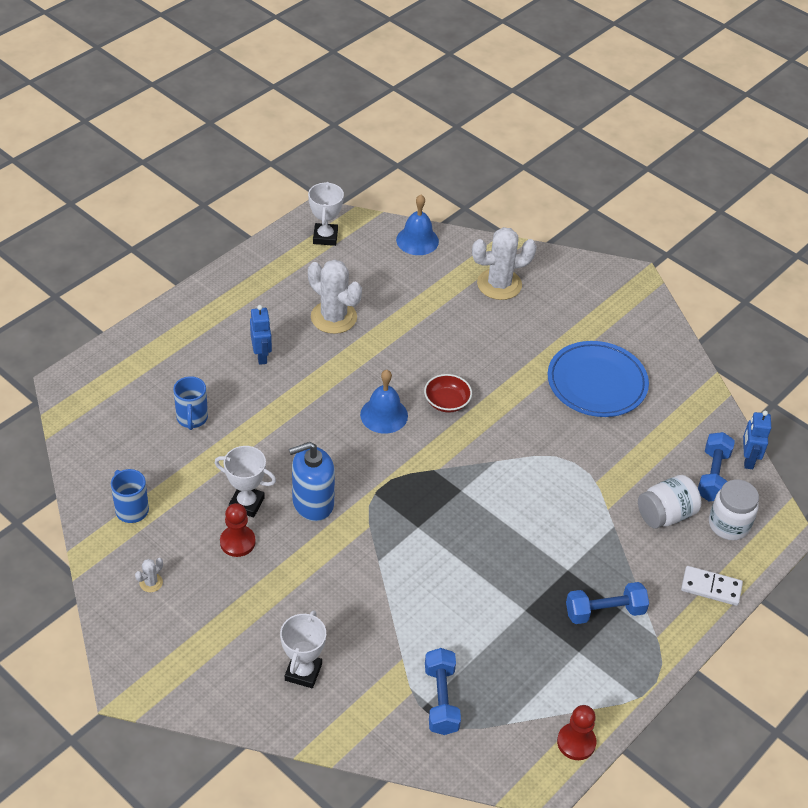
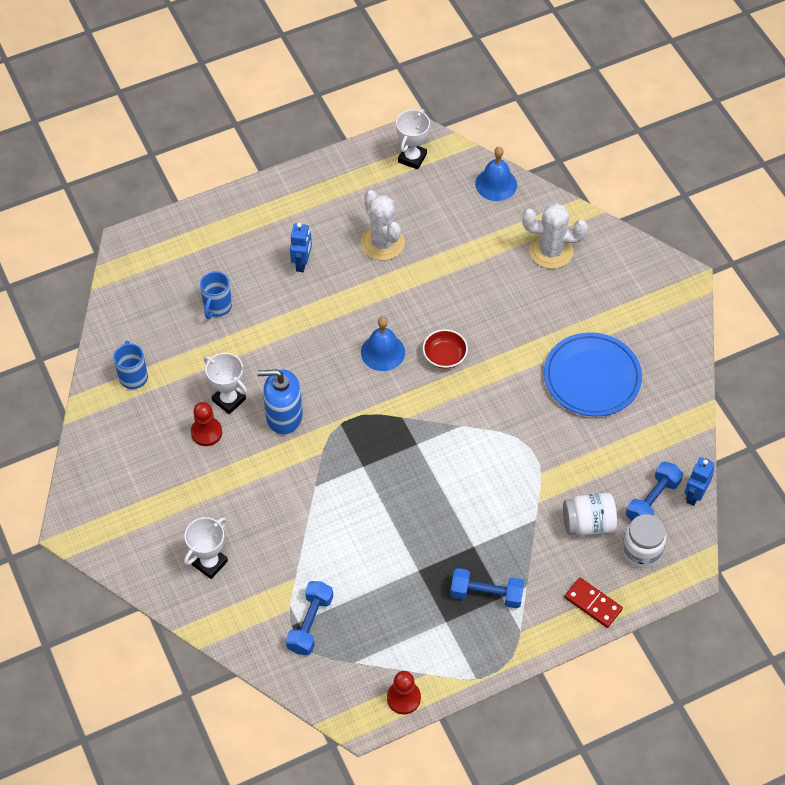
camera: 25 degrees right, 10 degrees up
(151, 583) = (122, 446): white cactus -> none
(711, 587) = (593, 603): white domino -> red domino

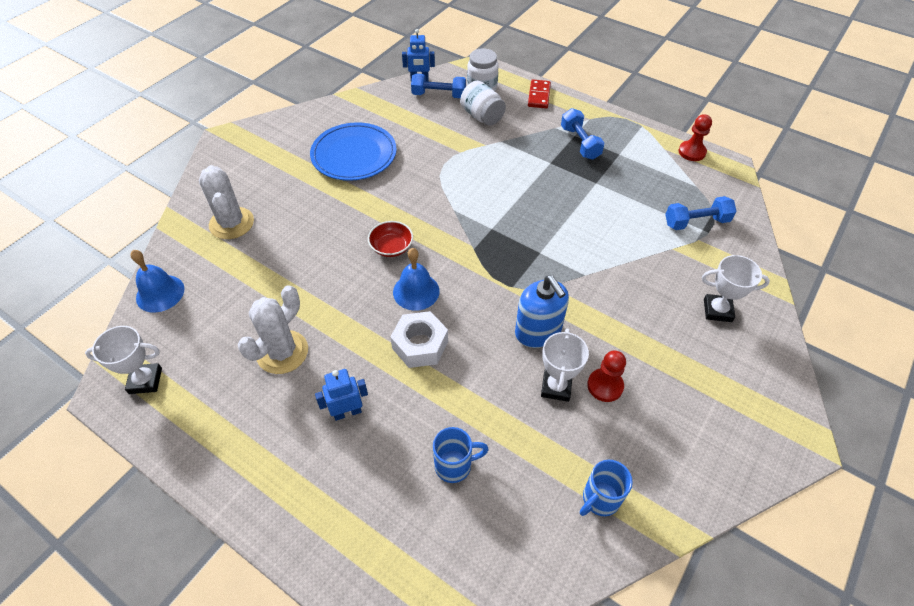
camera: 120 degrees left, 5 degrees down
(328, 331) = (420, 345): none -> white nut

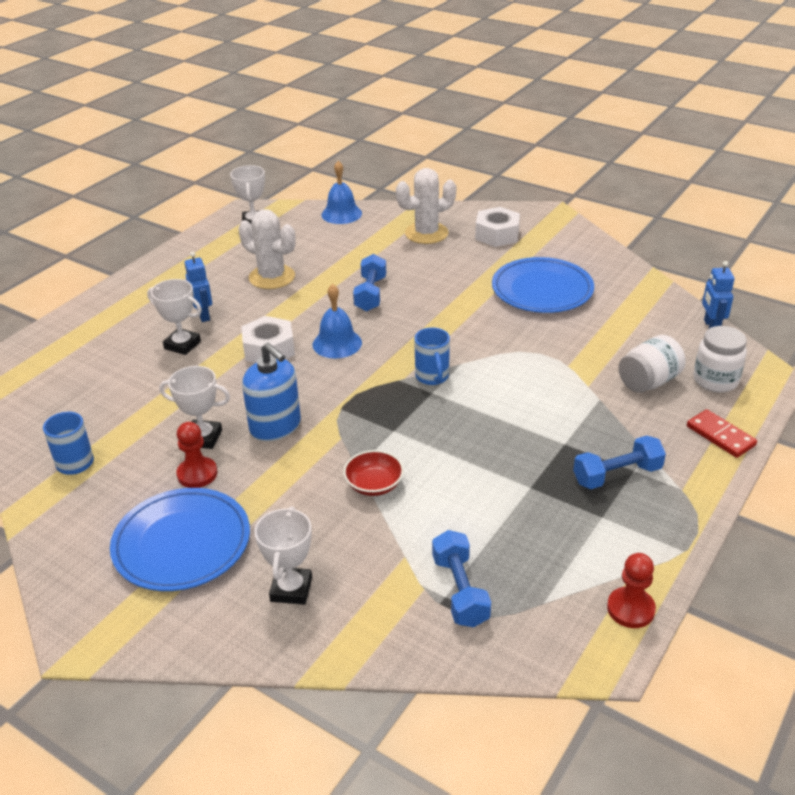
camera: 90 degrees right, 15 degrees down
(252, 174) = (497, 234): none -> white nut
(391, 247) = (398, 324): red bowl -> red bowl (374, 485)
(403, 426) = (182, 345): none -> white trophy
(439, 95) = (682, 344): blue dumbbell -> blue dumbbell (370, 294)
(454, 465) = (136, 374): blue mug -> blue mug (432, 377)
(538, 332) = (275, 426): blue soap dispenser -> blue soap dispenser turned 105 degrees counterclockwise
(539, 96) = (720, 436): red domino -> red domino turned 45 degrees clockwise
(688, 386) = (182, 543): none -> blue plate

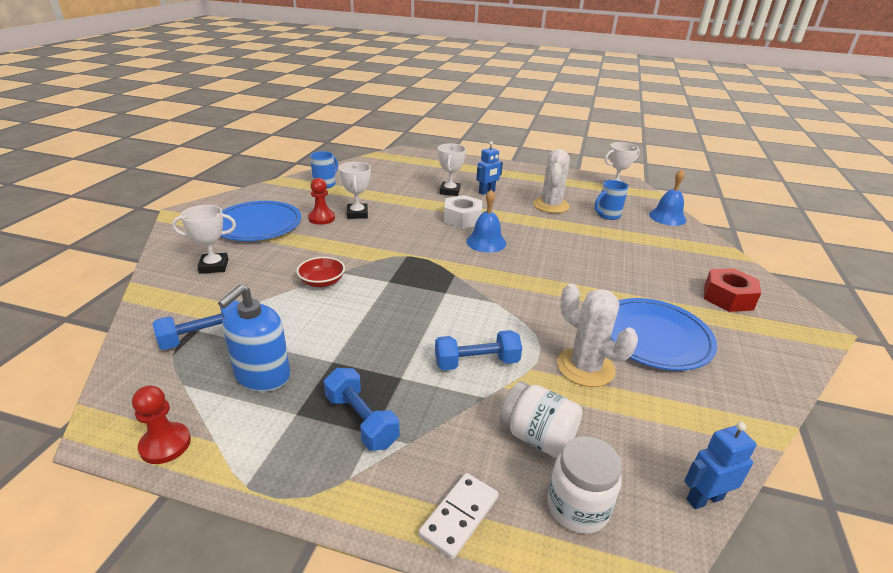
camera: 70 degrees right, 5 degrees down
(275, 426) = (377, 235): blue soap dispenser -> blue soap dispenser (262, 375)
(370, 294) = (563, 246): blue dumbbell -> blue dumbbell (476, 362)
(426, 233) = (683, 259): white cactus -> white cactus (585, 367)
(432, 377) = (467, 290): blue mug -> blue mug (607, 215)
(497, 234) = (728, 297): white nut -> red nut
(720, 436) = (459, 516): red domino -> white domino

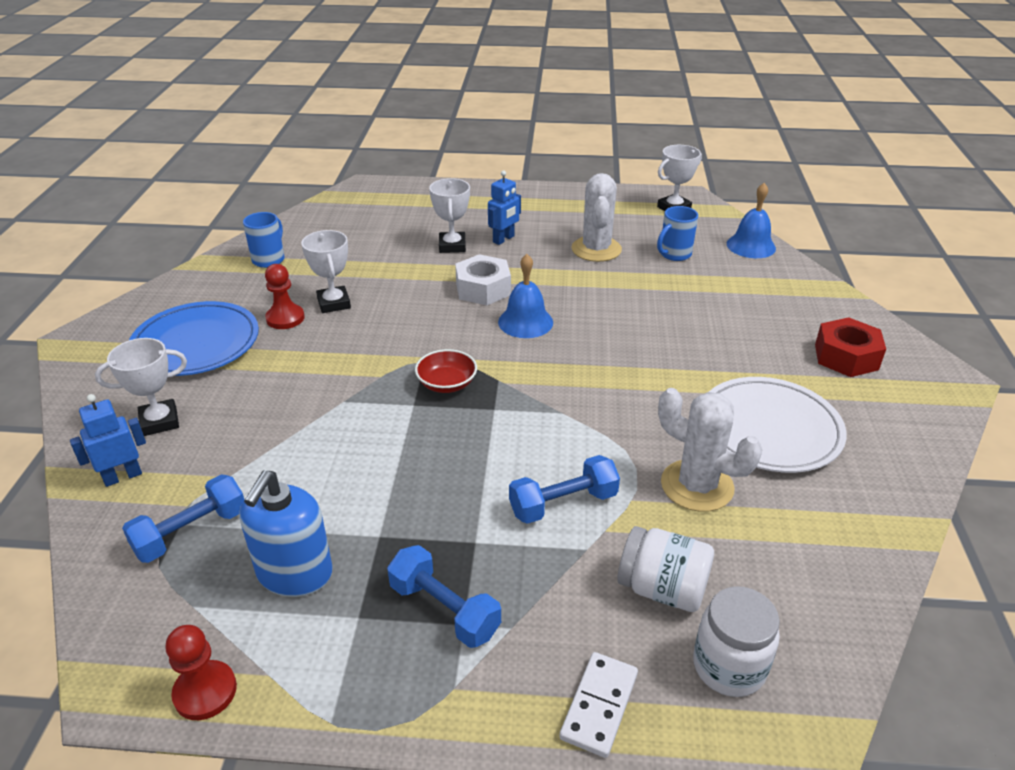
camera: 10 degrees left, 5 degrees up
(322, 282) = (323, 420): red bowl -> red bowl (447, 384)
(654, 337) = (769, 429): blue plate -> white plate
(704, 499) = (863, 627): blue robot -> blue robot (123, 476)

